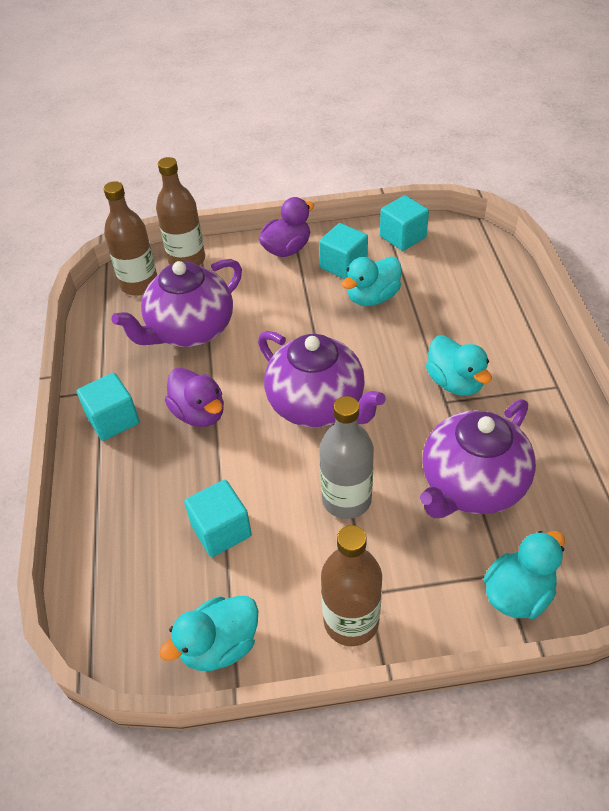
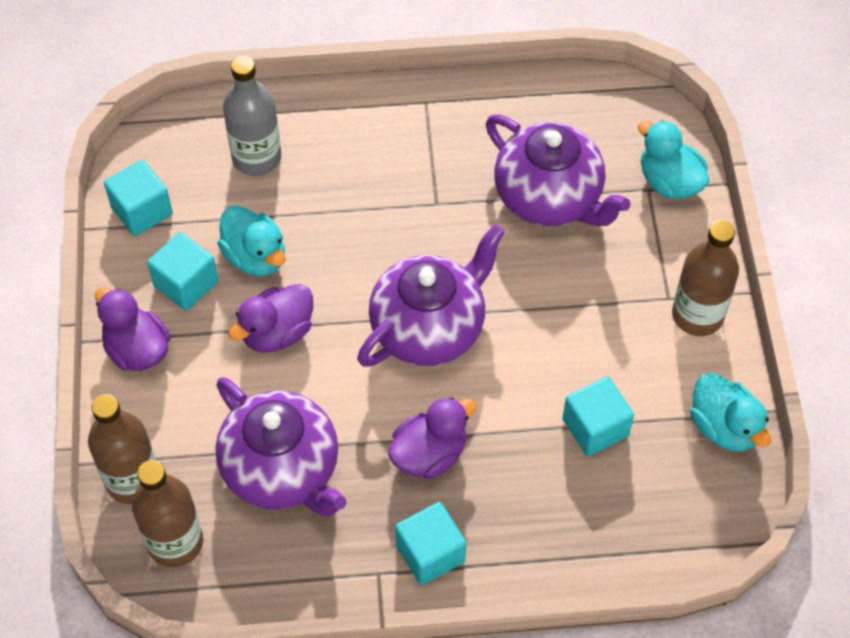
camera: 90 degrees left, 10 degrees up
(306, 316) = (277, 333): none -> purple duck
(346, 499) = (561, 309): grey bottle -> grey bottle (256, 158)
(455, 382) = (409, 191): turquoise duck -> none

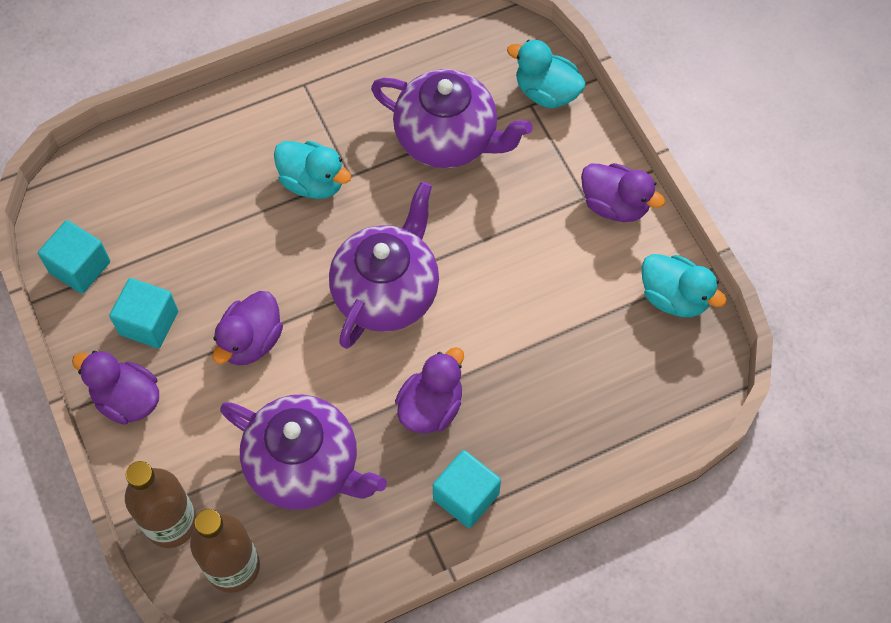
camera: 20 degrees left, 5 degrees up
(255, 257) = (203, 277): turquoise duck -> turquoise duck (313, 182)
(256, 158) = (168, 183): grey bottle -> none
(595, 427) = (565, 334): turquoise cube -> none
(697, 315) = (615, 205): brown bottle -> purple duck

